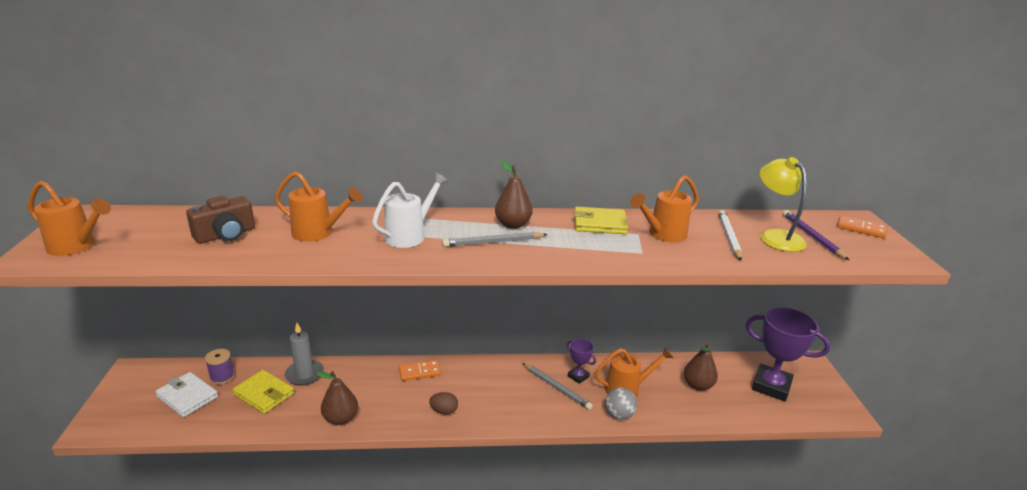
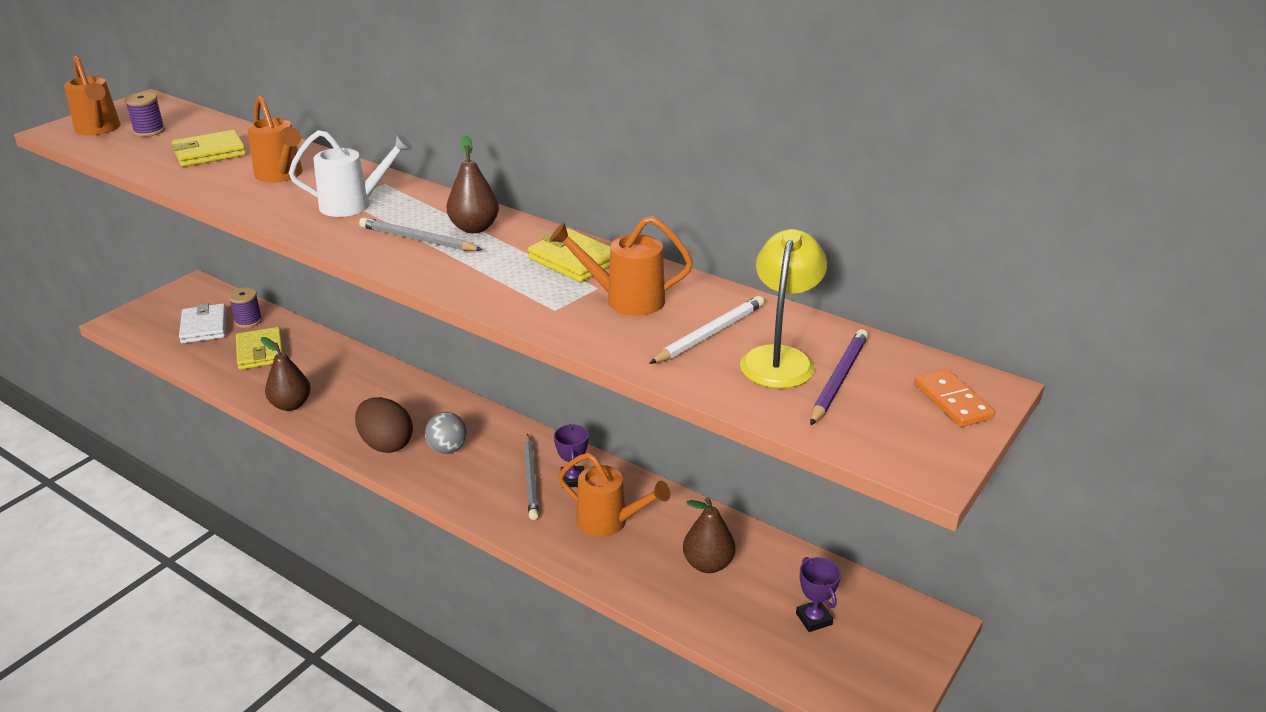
camera: 40 degrees right, 5 degrees up
(134, 234) = (149, 131): none -> purple spool
(226, 235) = (210, 153): brown camera -> yellow wallet
(304, 374) = (313, 349): grey candle -> none
(419, 372) = (415, 395): orange domino -> none
(444, 411) = (386, 444): brown egg -> brown egg, size x1.79
(619, 415) = (557, 543): grey ball -> grey ball (448, 449)
(771, 386) = (814, 619): purple trophy -> purple trophy, size x0.48

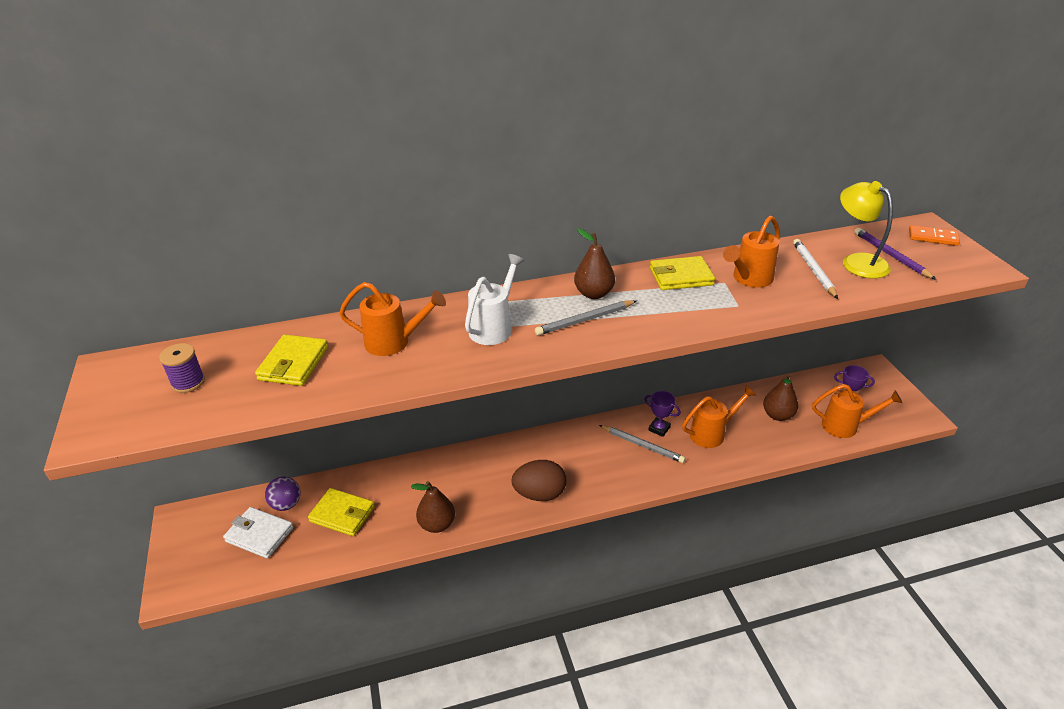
camera: 50 degrees left, 5 degrees up
(99, 129) = (132, 410): orange watering can -> orange watering can (845, 426)
(248, 321) = (286, 504): purple spool -> purple ball
(448, 449) = (575, 467): grey ball -> none

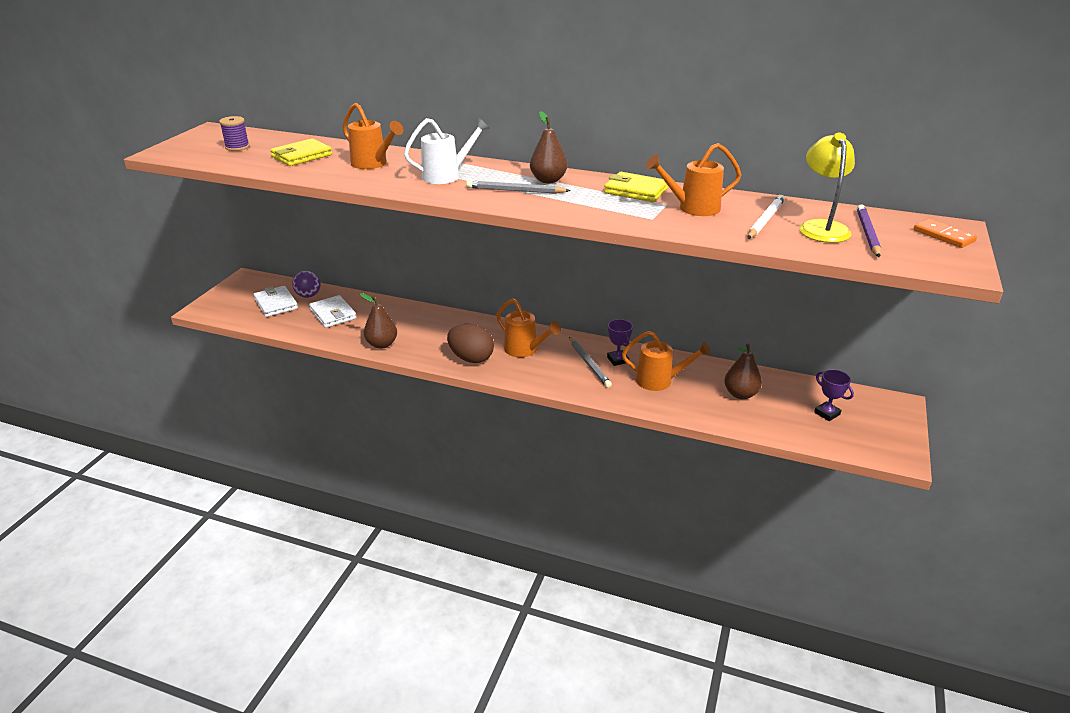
camera: 35 degrees right, 5 degrees down
(342, 514) = (333, 314): yellow wallet -> white wallet
(845, 426) = (800, 428): orange watering can -> orange watering can (525, 350)

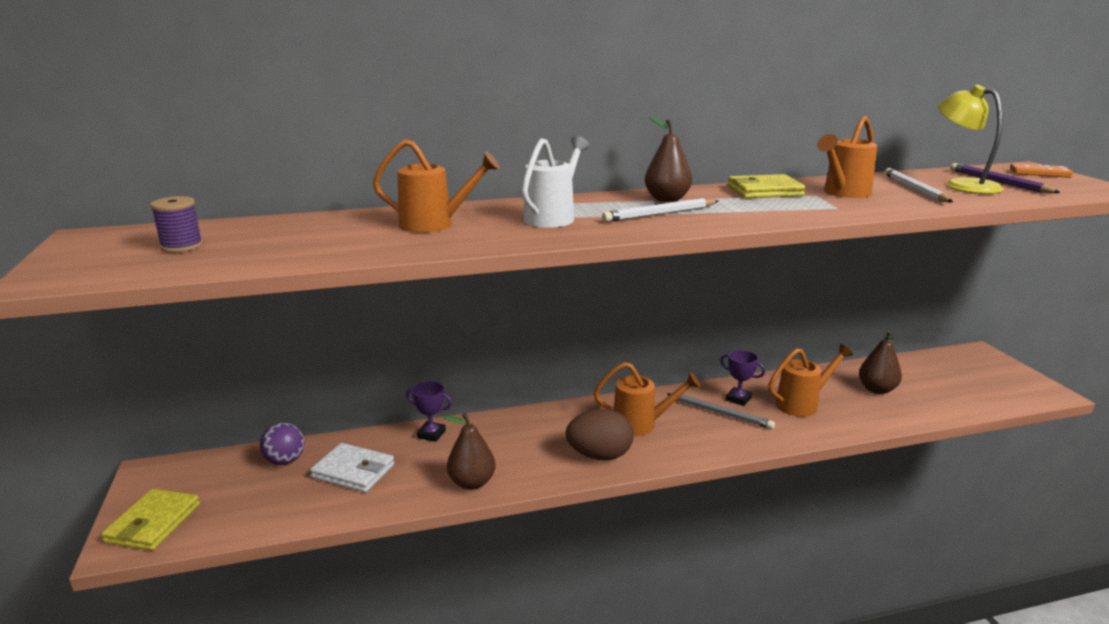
camera: 35 degrees left, 10 degrees down
(276, 304) = (247, 489): white wallet -> none
(301, 156) = (313, 236): yellow wallet -> yellow wallet (153, 523)
(515, 191) = (660, 214): grey pencil -> white pencil
(827, 413) = (955, 379): purple trophy -> purple trophy (431, 434)

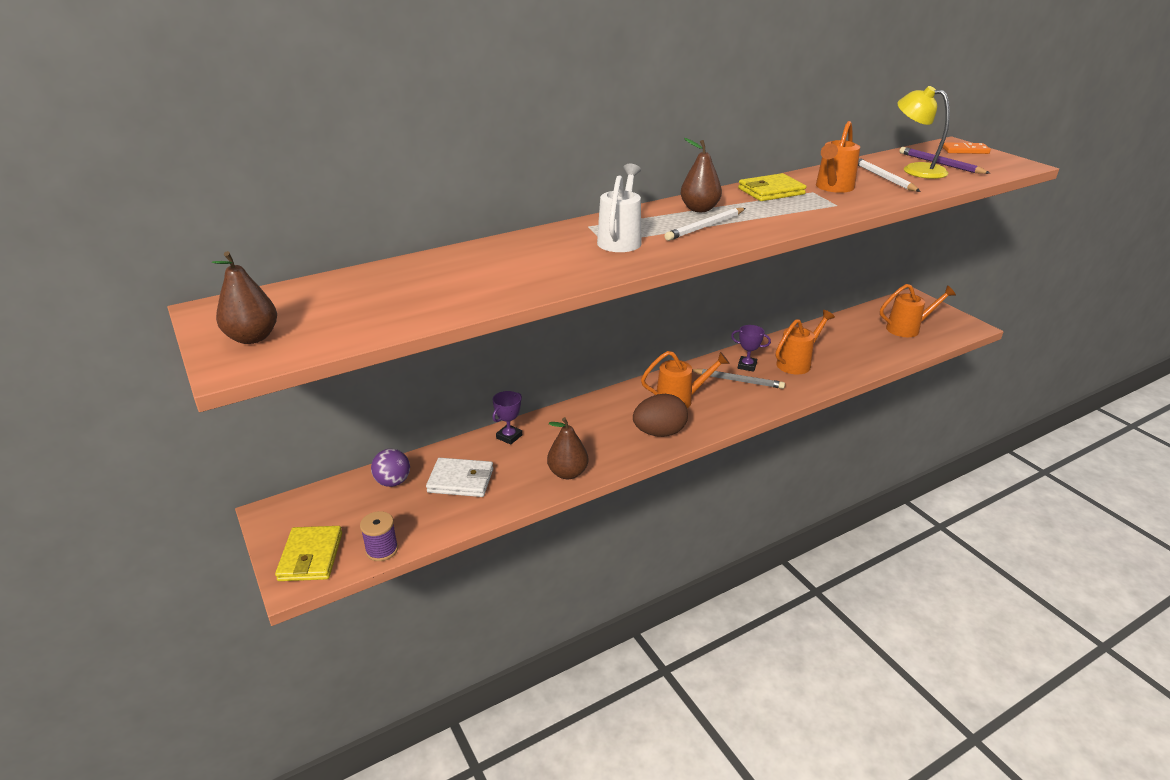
camera: 15 degrees left, 10 degrees up
(182, 246) = (320, 311): purple spool -> purple spool (382, 550)
(431, 434) = (509, 436): purple trophy -> purple trophy turned 60 degrees counterclockwise
(434, 225) = (526, 259): orange watering can -> orange watering can (907, 329)
(877, 389) = (848, 342): brown pear -> brown pear (253, 338)

